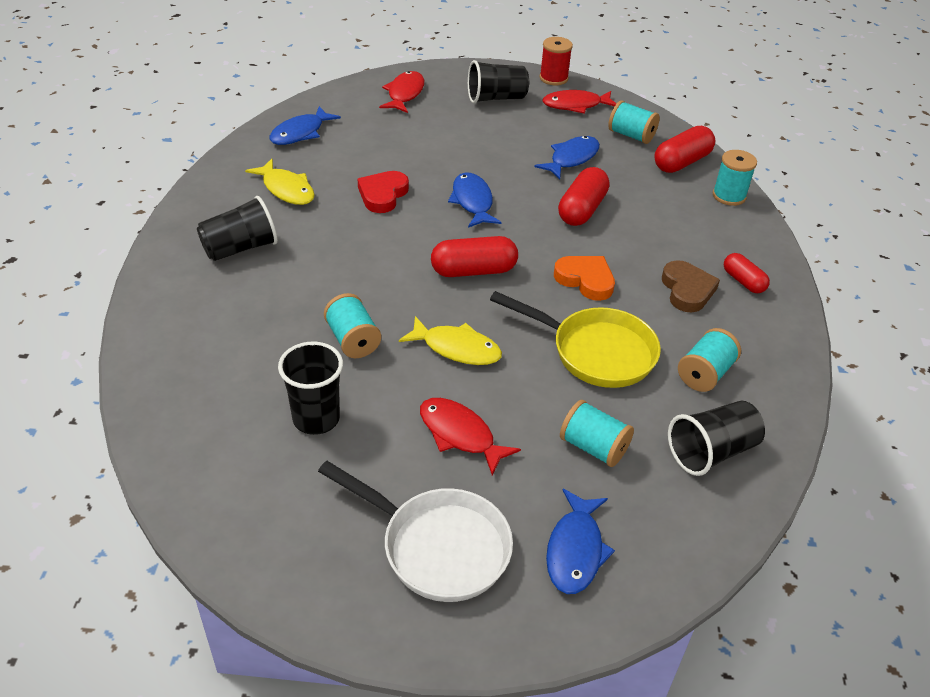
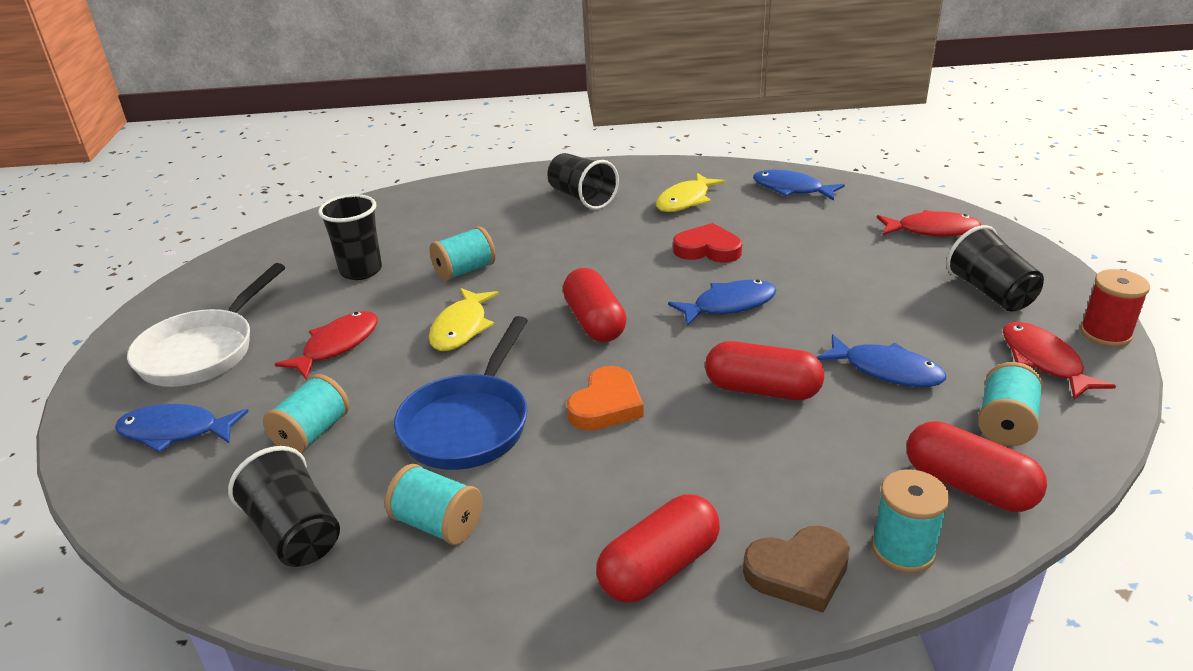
camera: 85 degrees right, 10 degrees down
(595, 352) = (469, 423): yellow pan -> blue pan
(687, 290) = (616, 502): brown heart -> brown heart (798, 572)
(743, 281) = (659, 568): red capsule -> red capsule, size x1.61

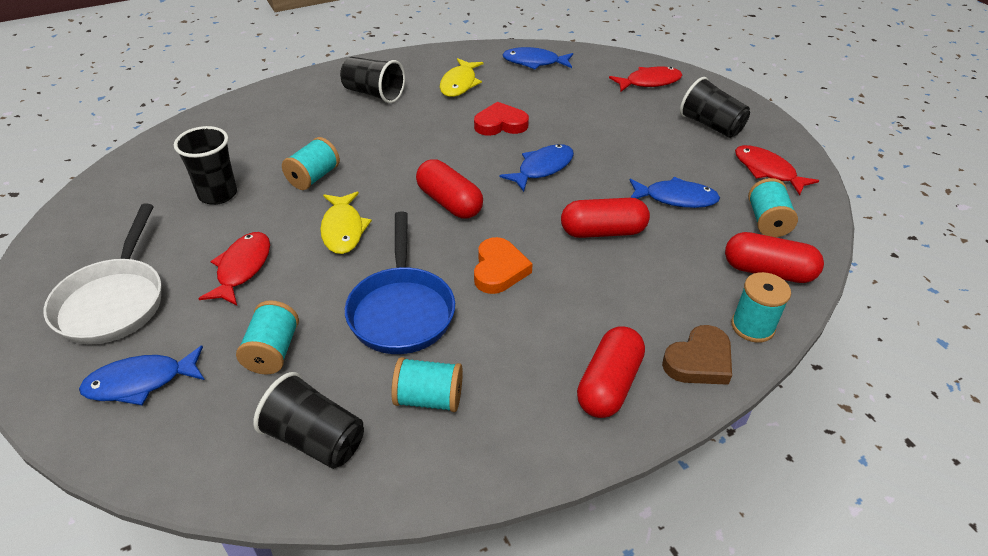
camera: 25 degrees left, 10 degrees up
(1105, 334) = (793, 143): red spool -> none

